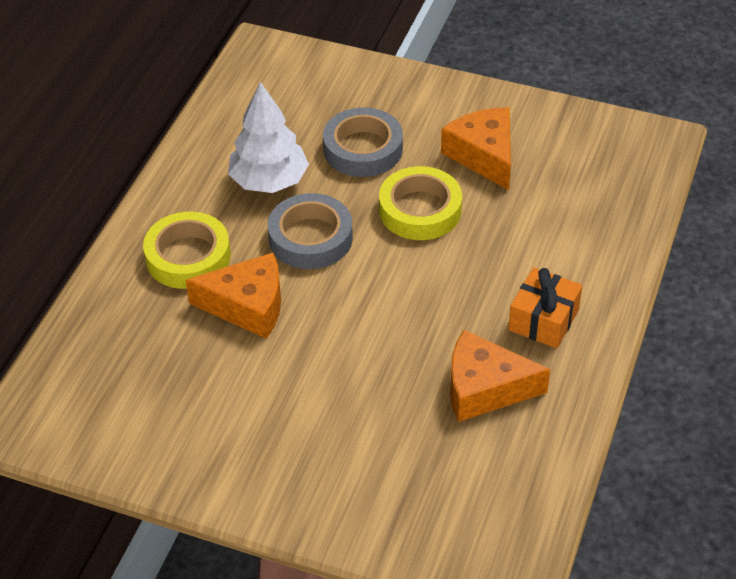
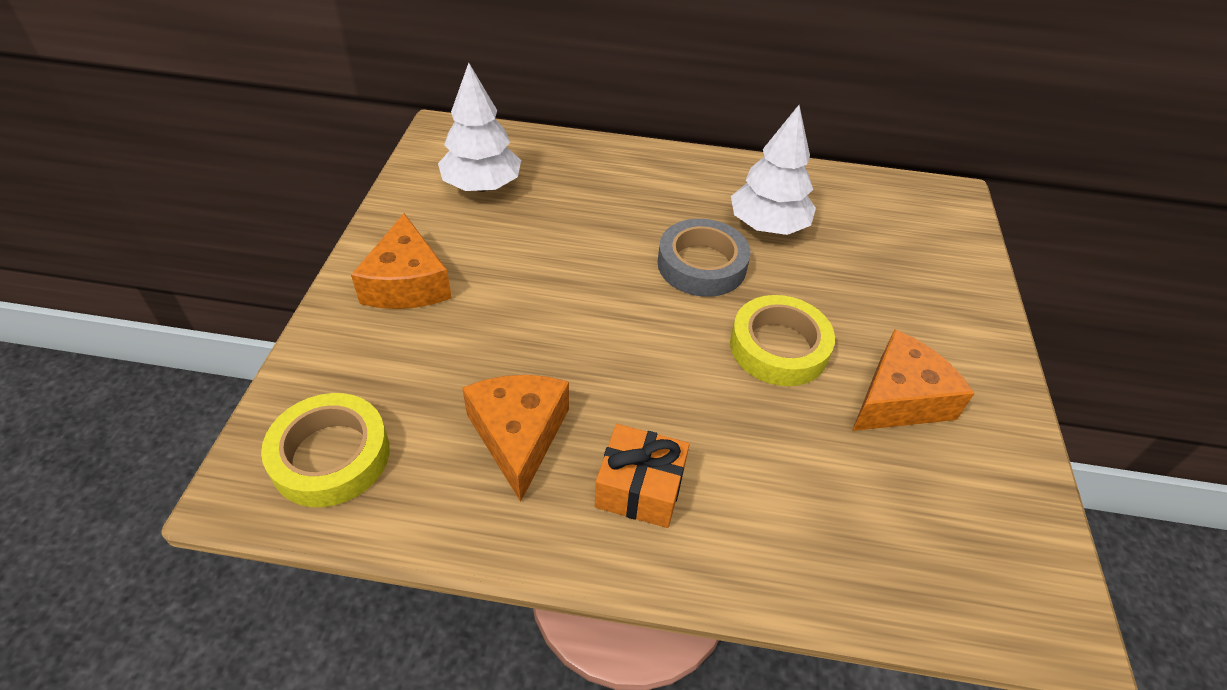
camera: 75 degrees right, 0 degrees up
(141, 393) = (482, 186): none -> white tree
(188, 257) = (648, 189): yellow tape -> yellow tape (331, 456)
(247, 306) = (598, 234): orange cheese -> orange cheese (407, 283)
(363, 149) = (850, 288): grey tape -> none

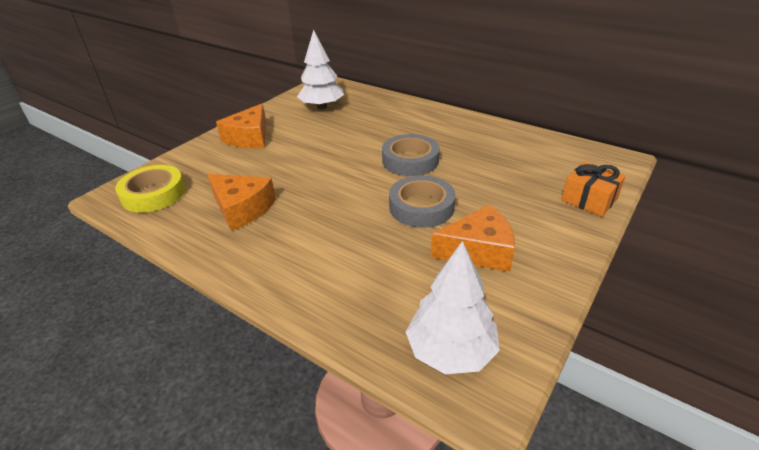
camera: 30 degrees right, 10 degrees down
(518, 435) = (242, 209): orange cheese -> orange cheese turned 105 degrees clockwise
(640, 488) = (280, 247): orange gift -> orange gift (589, 199)
(768, 226) = (469, 151): white tree -> white tree (451, 351)
(778, 347) = (421, 207): yellow tape -> grey tape

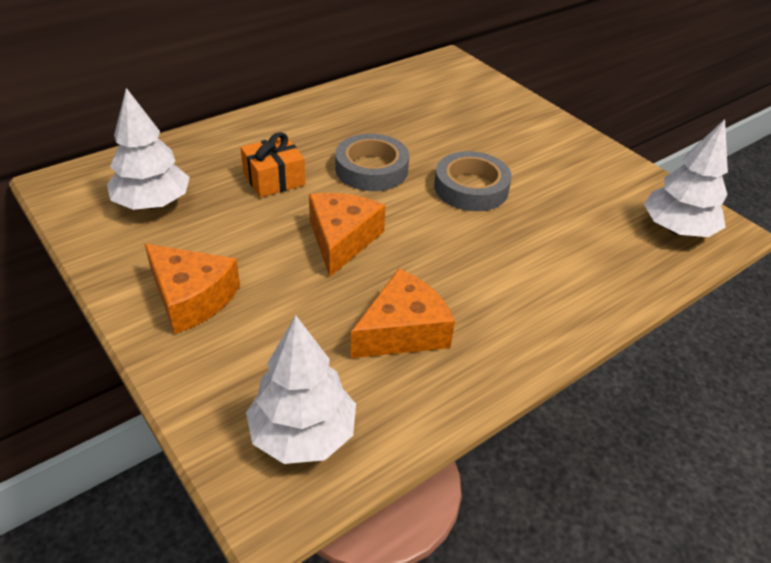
camera: 75 degrees left, 5 degrees up
(153, 194) = (303, 434): yellow tape -> white tree
(478, 250) = (555, 177): orange cheese -> orange cheese (342, 239)
(589, 199) = (504, 98): orange gift -> orange gift (274, 179)

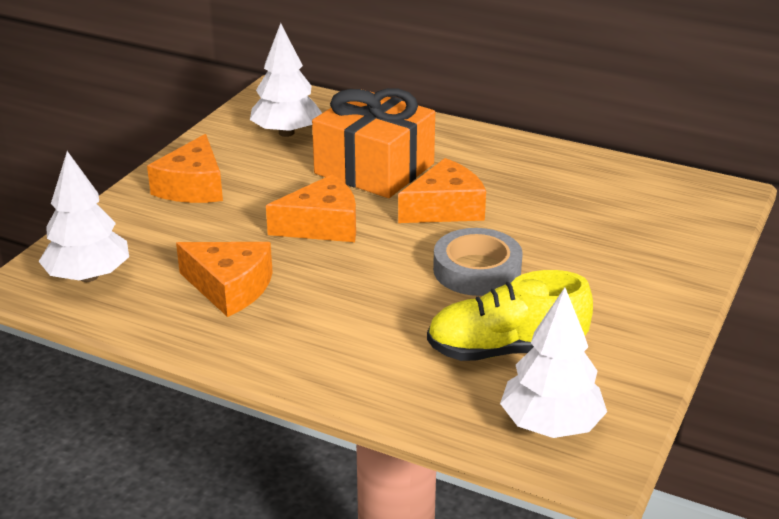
camera: 65 degrees right, 10 degrees down
(274, 179) = (374, 168): orange gift -> orange gift, size x1.82
(371, 169) = (445, 208): grey tape -> orange cheese
(582, 214) = (506, 350): none -> yellow shoe

